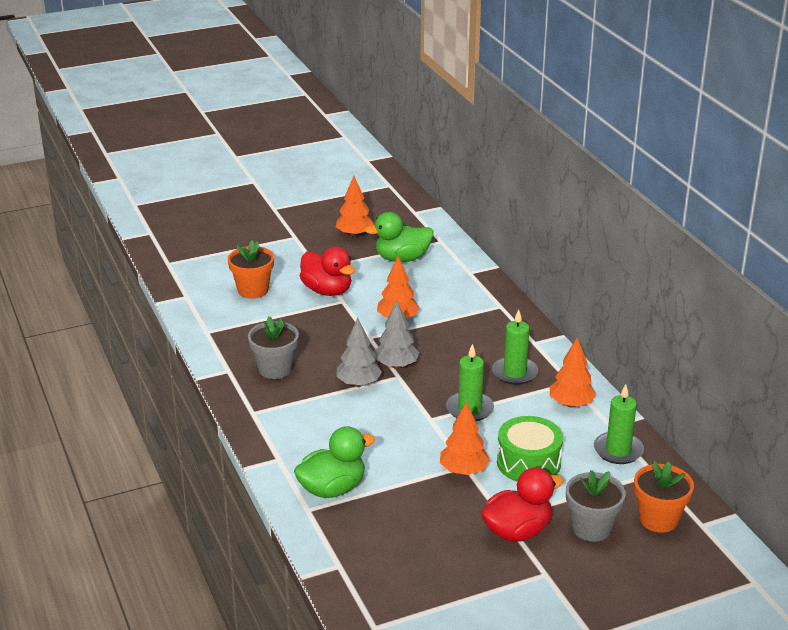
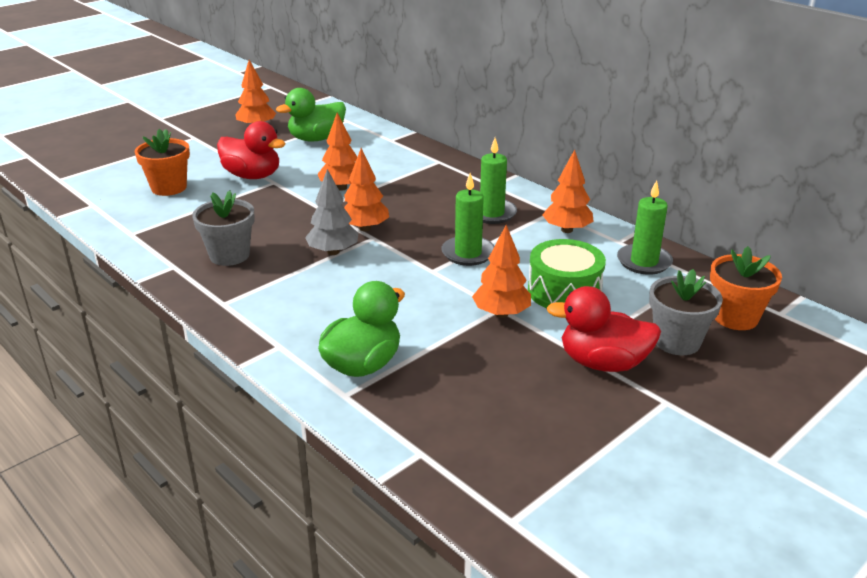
camera: 20 degrees left, 0 degrees up
(396, 365) = (364, 228): grey tree -> orange tree
(517, 531) = (603, 363): red duck -> red duck turned 120 degrees counterclockwise

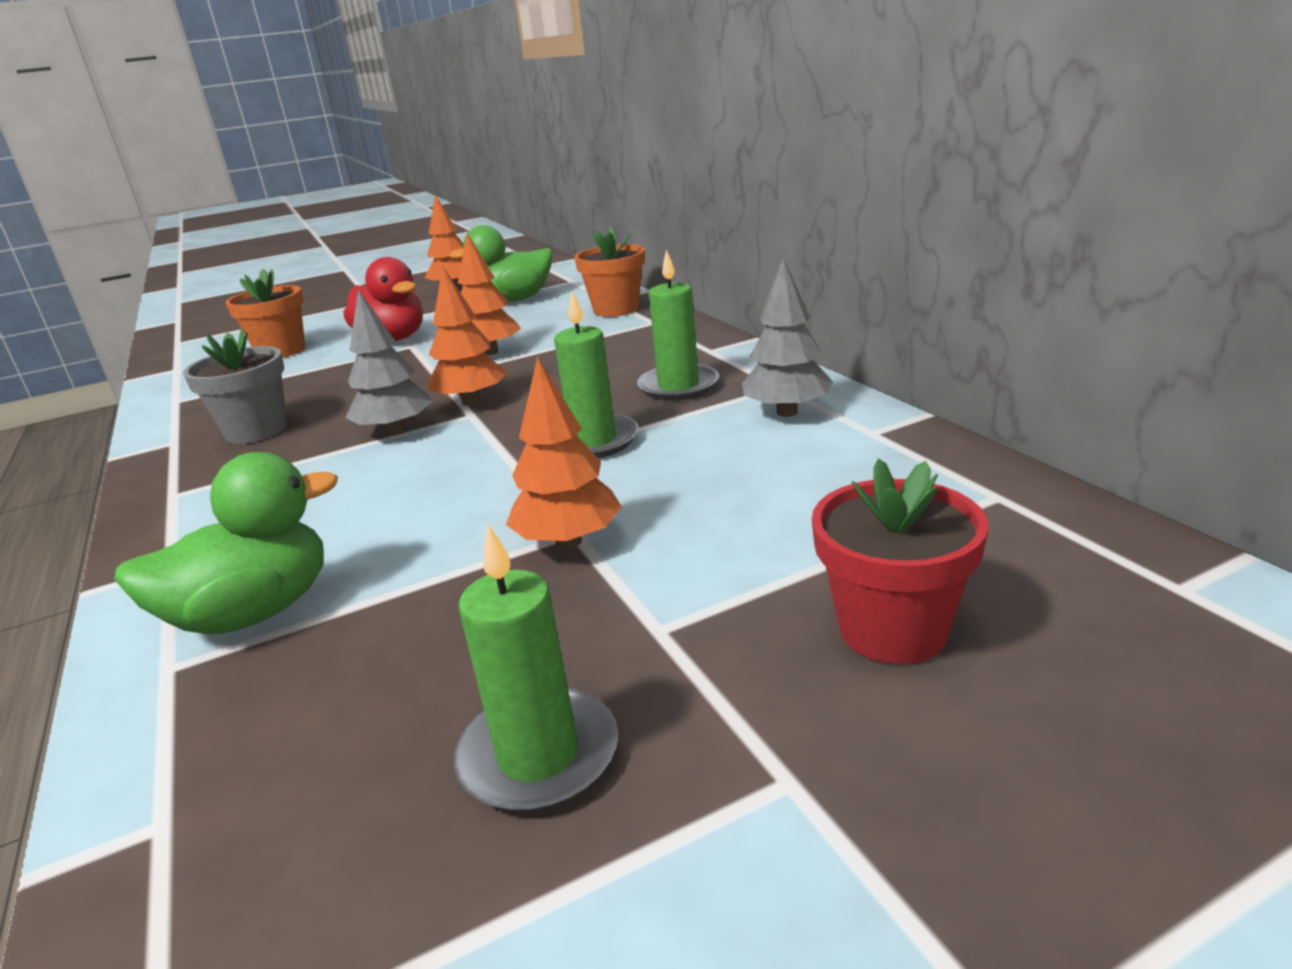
camera: 20 degrees right, 5 degrees down
(564, 291) = (713, 510): green drum -> none
(567, 230) = (787, 412): orange tree -> grey tree
(603, 363) = (696, 661): red duck -> none
(644, 262) = (902, 467): green candle -> green candle (538, 755)
(677, 341) = (892, 630): grey flower pot -> red flower pot
(735, 317) = (1060, 588): orange flower pot -> orange flower pot (616, 309)

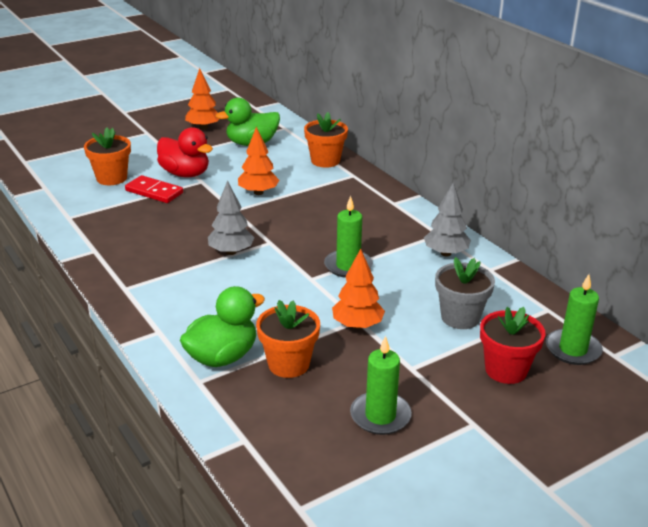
camera: 10 degrees left, 5 degrees up
(256, 431) = (143, 245): grey flower pot -> grey flower pot (460, 317)
(330, 362) = (154, 192): none -> red domino
(382, 626) = (288, 364): none -> orange flower pot
(471, 401) = (266, 232): orange tree -> none
(678, 386) = (383, 230): green candle -> green candle (573, 349)

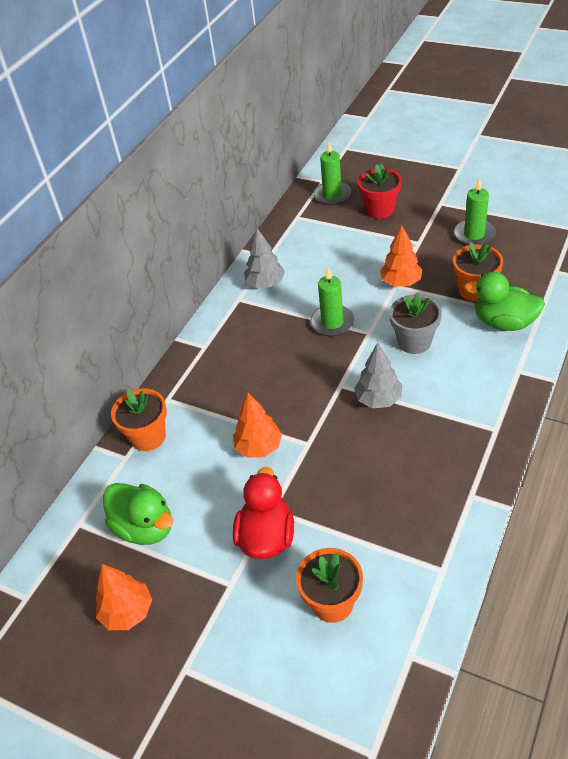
camera: 115 degrees left, 15 degrees up
(154, 192) = (328, 535): red domino -> none
(460, 317) = (344, 245): grey flower pot -> grey flower pot (414, 342)

